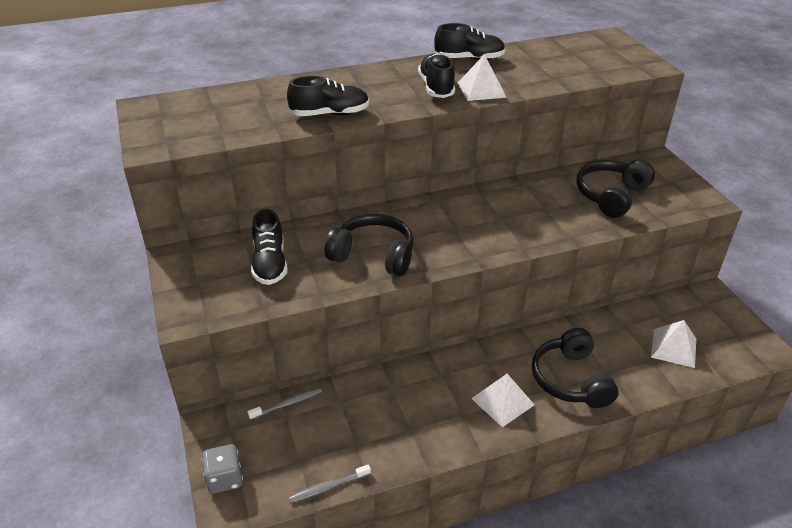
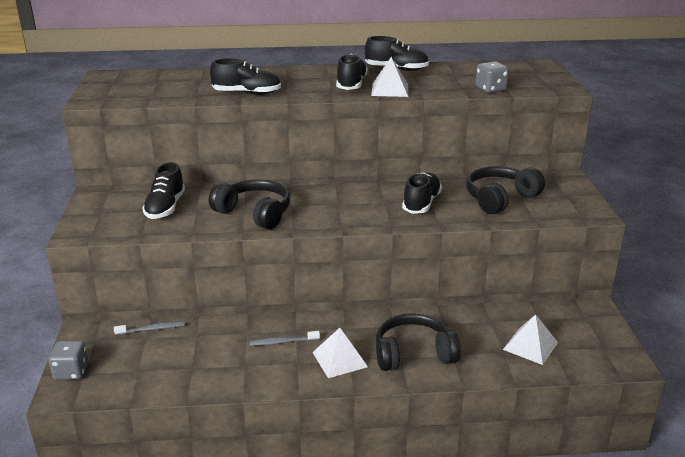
camera: 15 degrees right, 10 degrees down
(328, 487) = (151, 393): grey toothbrush -> grey toothbrush (283, 342)
(538, 214) = (421, 203): none -> black shoe
(570, 379) = (413, 354): black headphones -> black headphones turned 75 degrees clockwise
(582, 77) = (490, 89): none -> grey dice

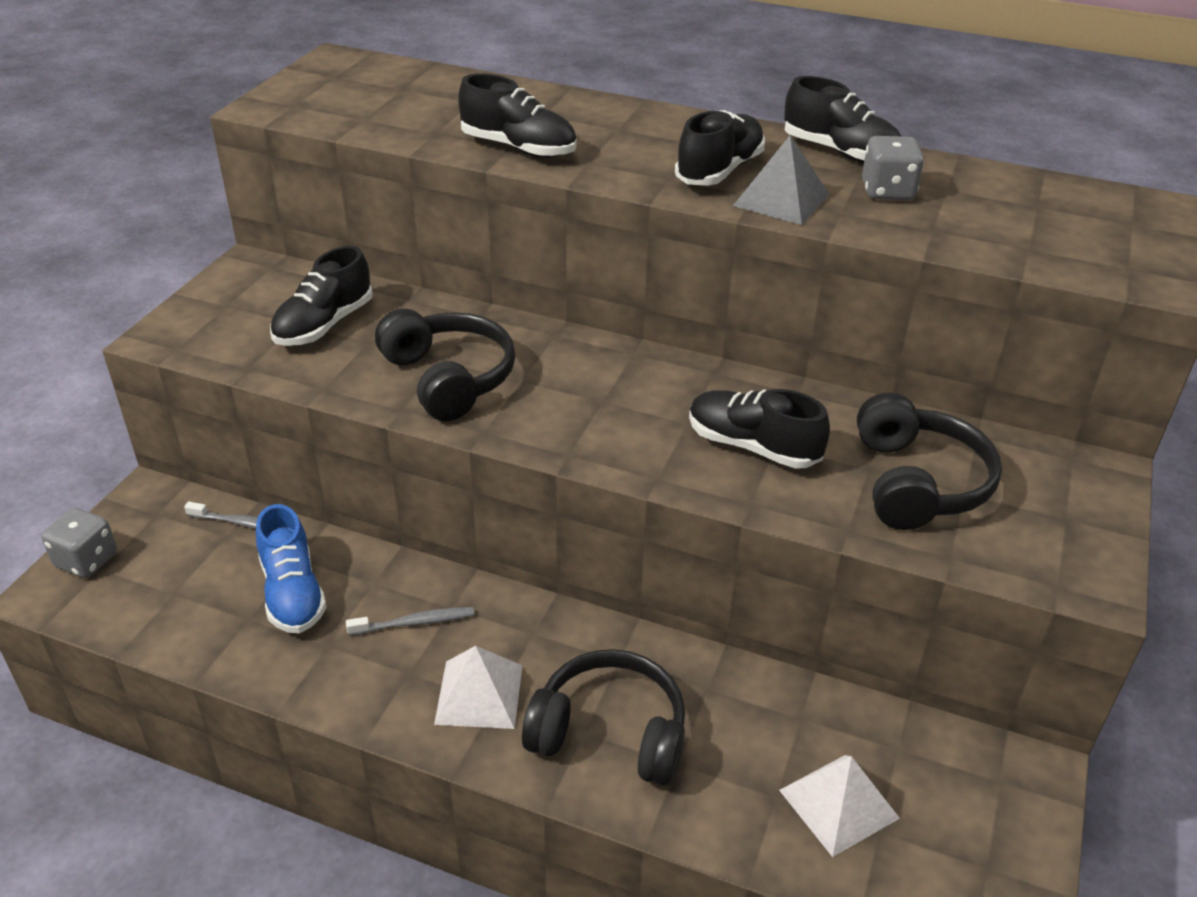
camera: 25 degrees right, 10 degrees up
(206, 349) = (293, 592): none -> blue shoe
(283, 342) = (415, 623): grey toothbrush -> grey toothbrush turned 150 degrees clockwise
(390, 90) = (781, 200): white pyramid -> grey pyramid
(421, 203) = (752, 446): black shoe -> black shoe turned 105 degrees counterclockwise
(490, 89) = (988, 247): grey dice -> grey dice (887, 191)
(500, 198) = (917, 483): black headphones -> black headphones turned 105 degrees clockwise

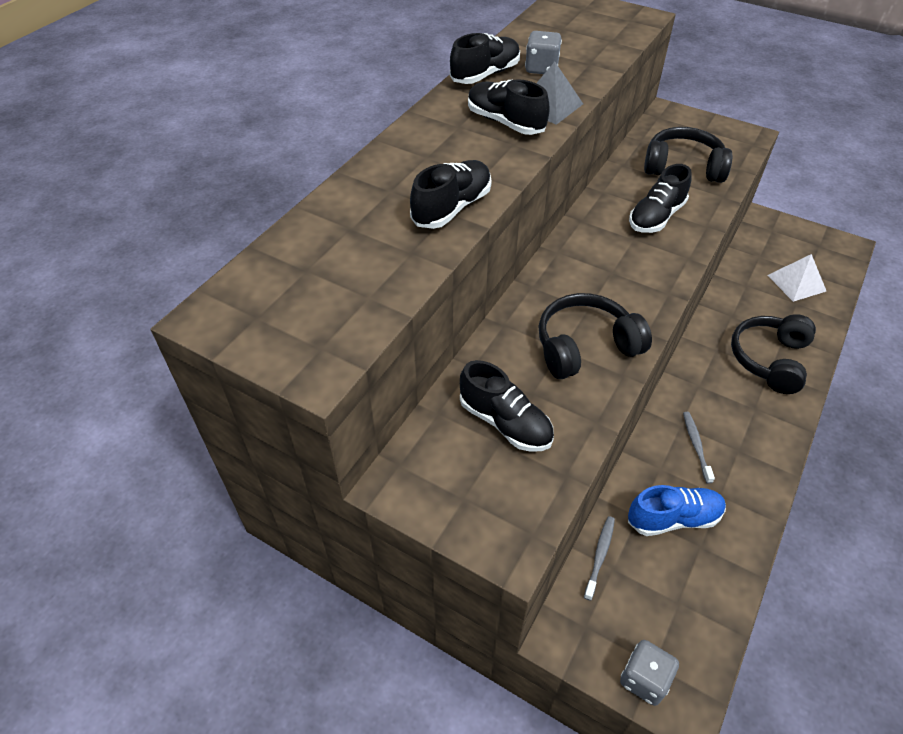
camera: 80 degrees left, 10 degrees up
(479, 694) = (750, 415): white pyramid -> none

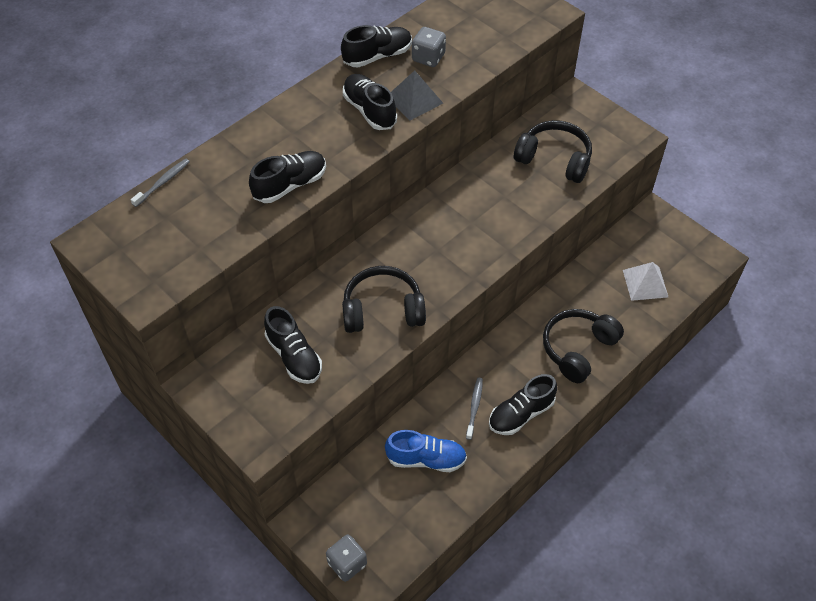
camera: 15 degrees right, 5 degrees up
(600, 556) = (356, 472): grey toothbrush -> grey toothbrush (163, 182)
(656, 217) = (502, 205): black shoe -> black shoe (521, 414)

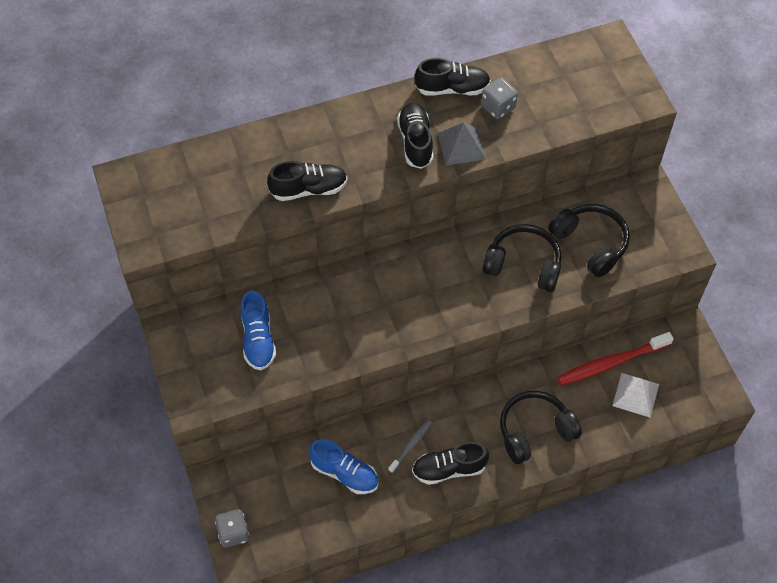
camera: 25 degrees right, 5 degrees up
(163, 182) = (205, 146): grey toothbrush -> none
(294, 356) = (258, 339): black shoe -> blue shoe
(382, 310) = (354, 328): black headphones -> black headphones (523, 265)
(609, 265) = (611, 363): none -> red toothbrush

